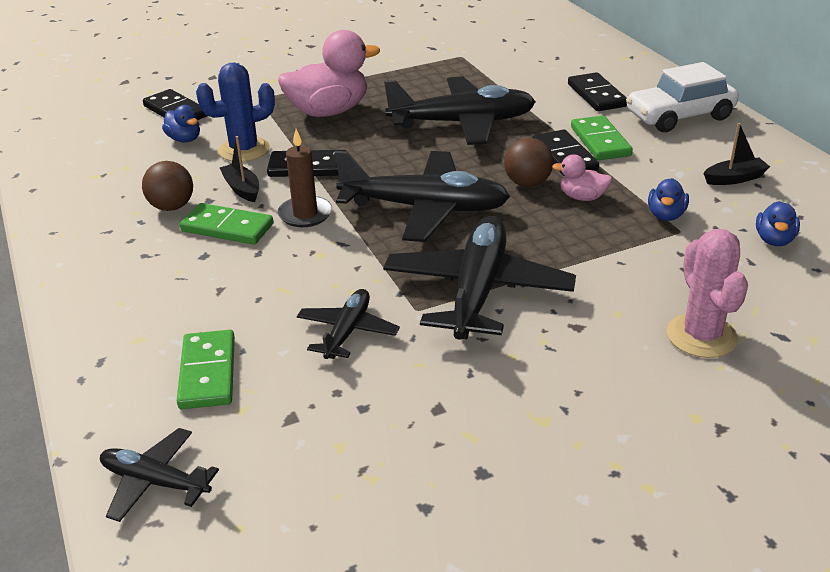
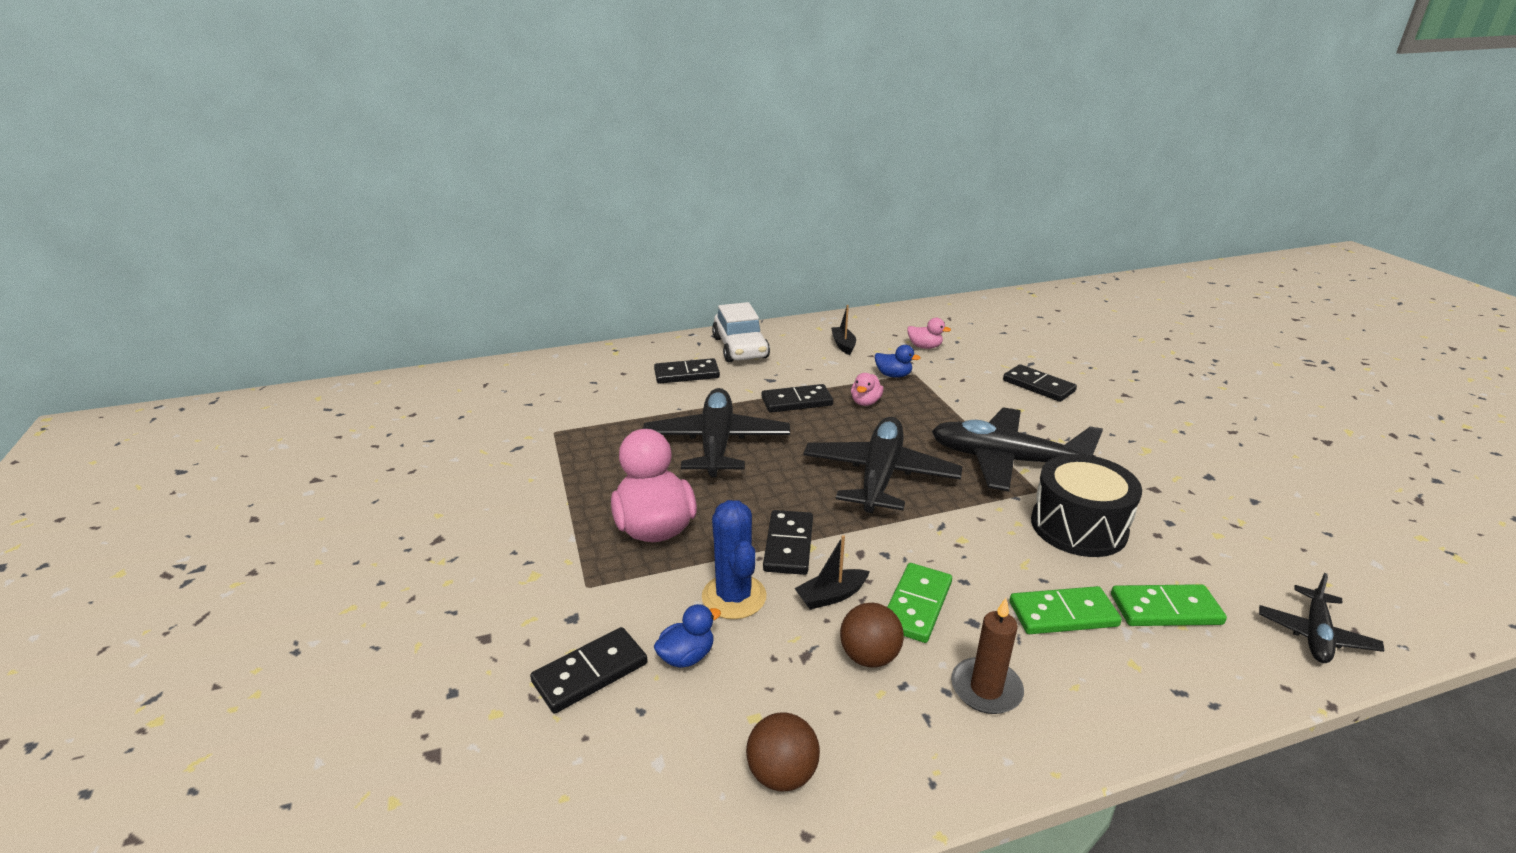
camera: 85 degrees left, 5 degrees down
(305, 214) = (889, 548): brown candle -> brown candle (986, 689)
(347, 331) = (1078, 526): black plane -> black drum
(527, 183) = (840, 422): brown ball -> brown ball (782, 774)
(600, 141) = (774, 383): green domino -> green domino (1063, 614)
(701, 336) = (1038, 386): pink cactus -> black domino
(774, 240) = (924, 347): blue duck -> pink duck

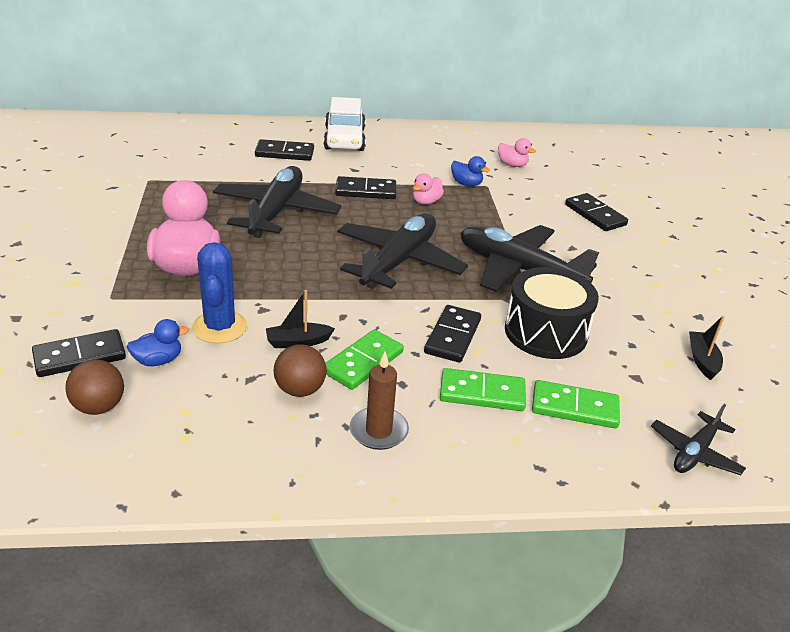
camera: 10 degrees right, 5 degrees up
(782, 774) = (182, 451): brown ball -> brown ball (99, 407)
(789, 545) = (287, 299): black domino -> black domino (453, 336)
(843, 345) = (438, 151): black boat -> black boat (702, 360)

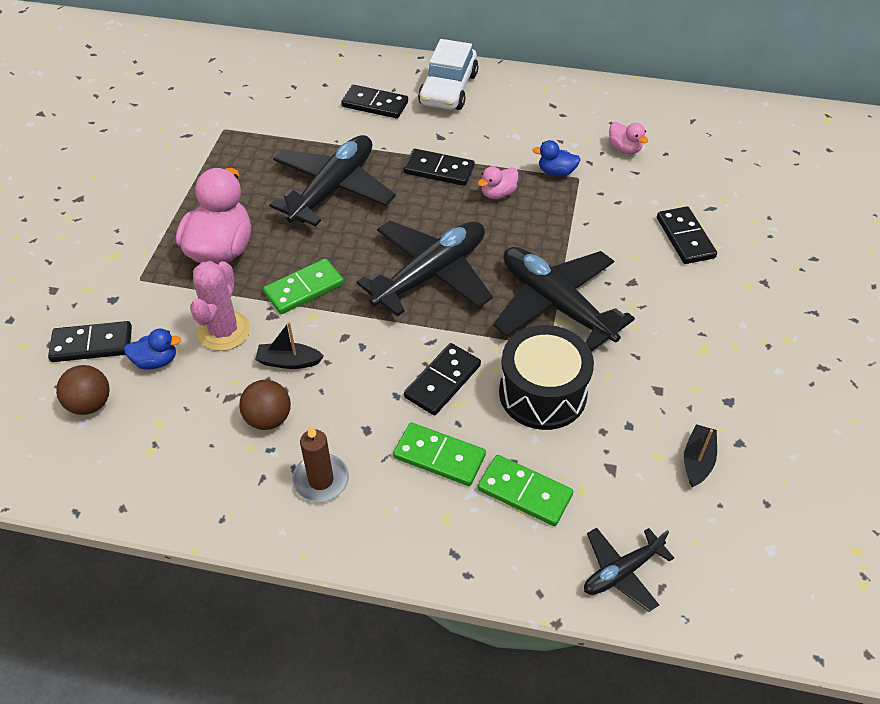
camera: 20 degrees right, 15 degrees up
(220, 327) = (224, 331): blue cactus -> pink cactus
(363, 362) = (340, 397): green domino -> green domino (304, 289)
(466, 184) = (556, 172): blue duck -> blue duck turned 135 degrees clockwise

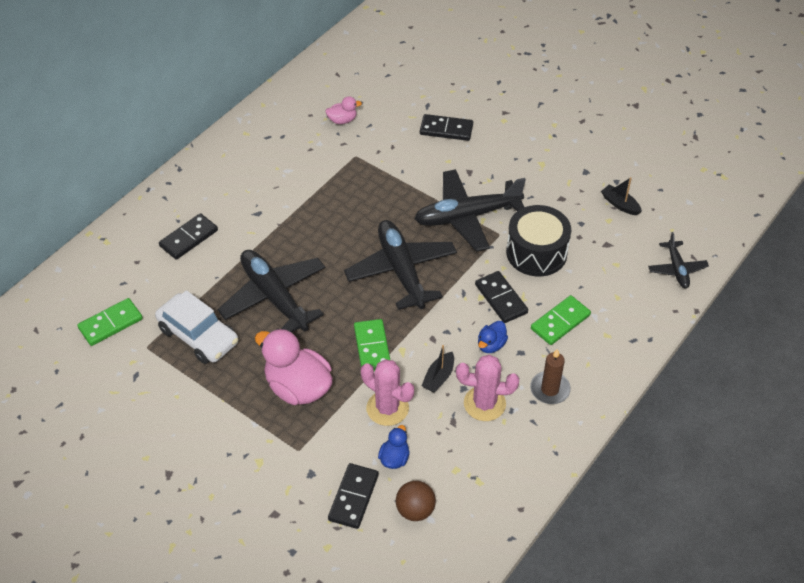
camera: 65 degrees left, 0 degrees up
(268, 419) = (484, 403): brown ball -> pink cactus
(439, 170) = (295, 227): black domino -> none
(448, 89) = (204, 187): white car -> white car (198, 336)
(498, 193) = (343, 204): pink duck -> none
(525, 492) = (605, 290): green domino -> green domino (110, 323)
(556, 172) = (342, 165): blue duck -> blue duck (491, 345)

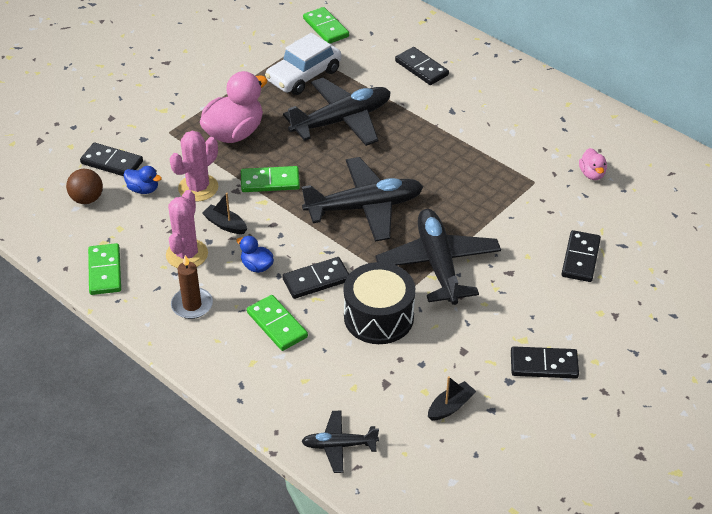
camera: 95 degrees right, 5 degrees down
(519, 471) = (105, 271): none -> green domino
(565, 152) = (544, 365): none -> black domino

